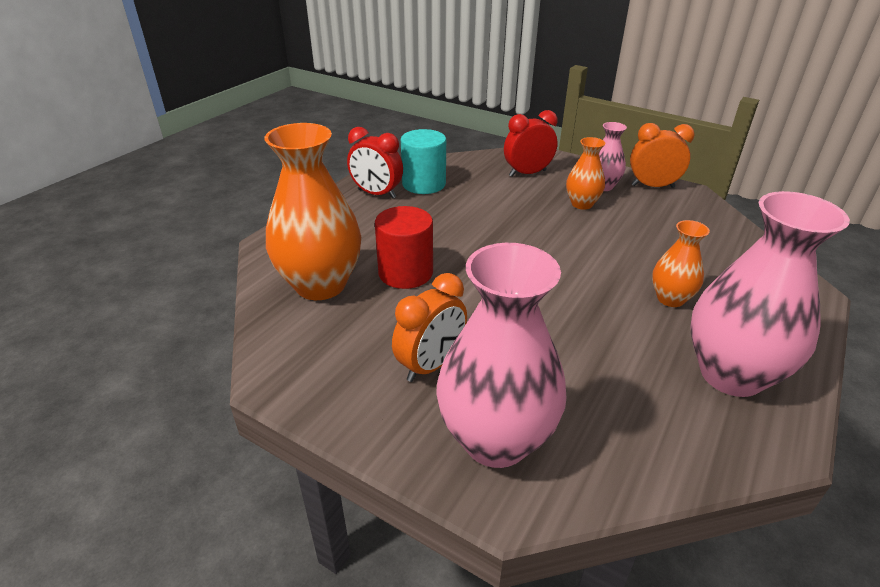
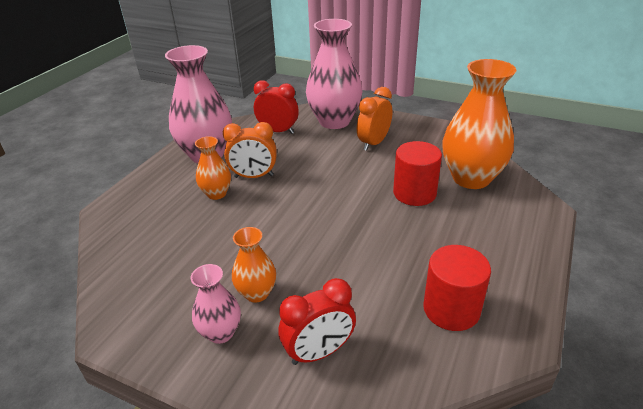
camera: 175 degrees right, 0 degrees up
(376, 194) = (497, 283): red clock -> red clock (278, 131)
(424, 184) = (451, 309): turquoise cylinder -> red cylinder
(652, 186) = (154, 341): orange clock -> orange clock (254, 176)

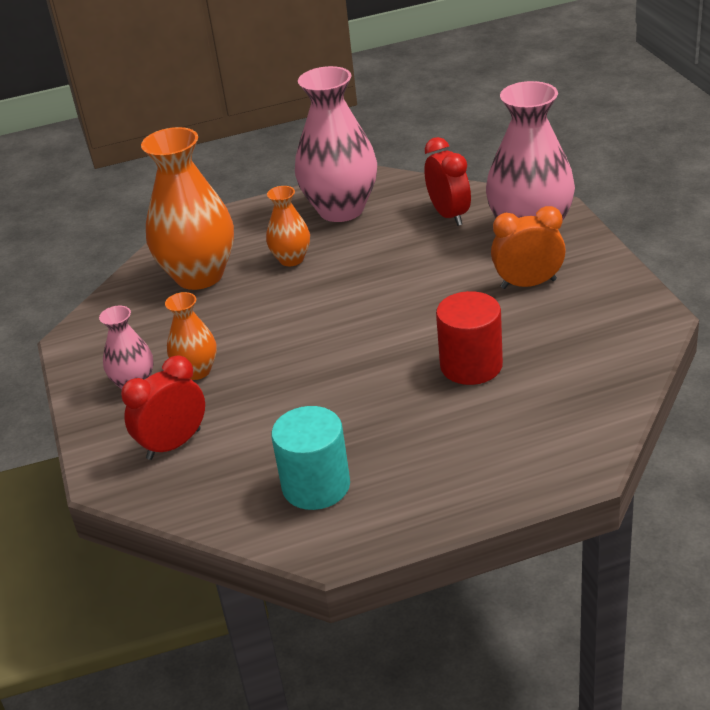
camera: 50 degrees right, 0 degrees up
(254, 176) = (348, 258): orange clock -> none
(319, 352) = (174, 444): red clock -> red clock turned 120 degrees clockwise
(451, 309) = (316, 486): red cylinder -> turquoise cylinder
(471, 178) = (563, 386): orange vase -> orange vase (199, 276)

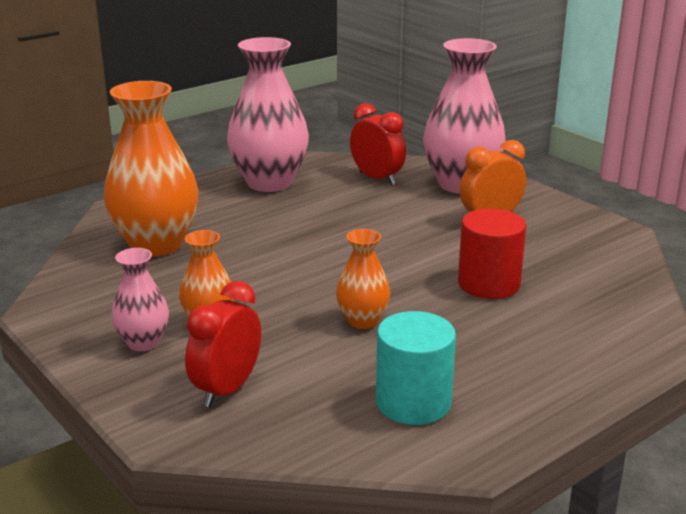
camera: 25 degrees left, 10 degrees down
(291, 259) = (246, 223): orange vase -> orange vase (362, 321)

